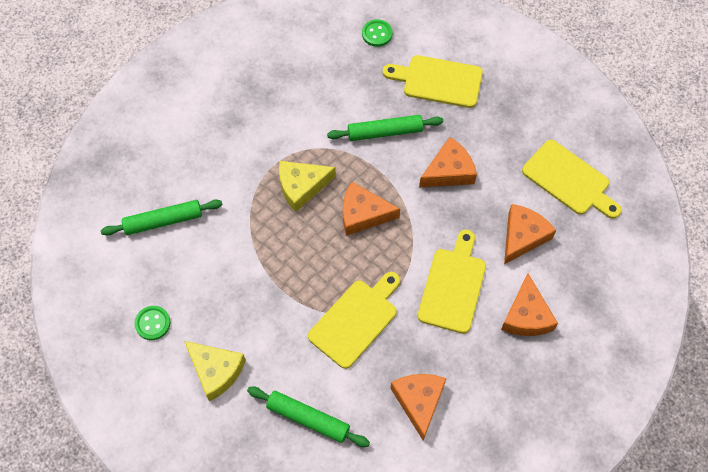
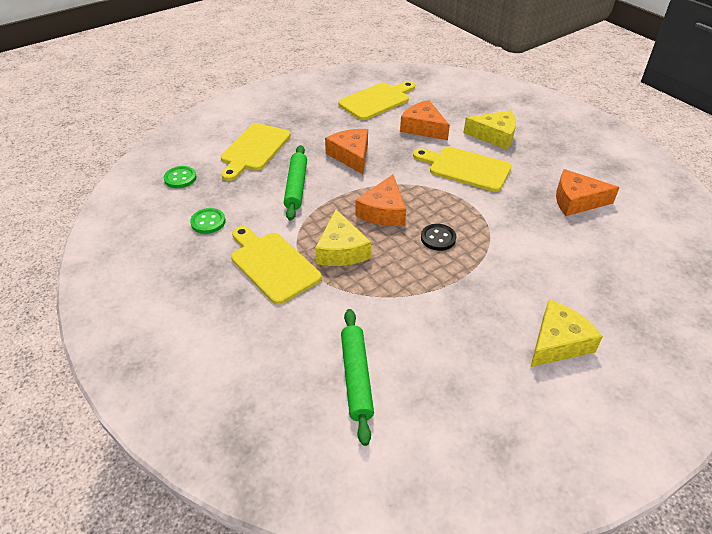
camera: 80 degrees left, 20 degrees down
(152, 323) = (498, 400): green button -> green button (208, 222)
(308, 418) = (603, 273): green rolling pin -> none
(332, 266) = (438, 238): none -> black button
(355, 320) = (497, 229): yellow cutting board -> yellow cutting board (272, 265)
(526, 315) = (495, 136): orange cheese -> yellow cheese

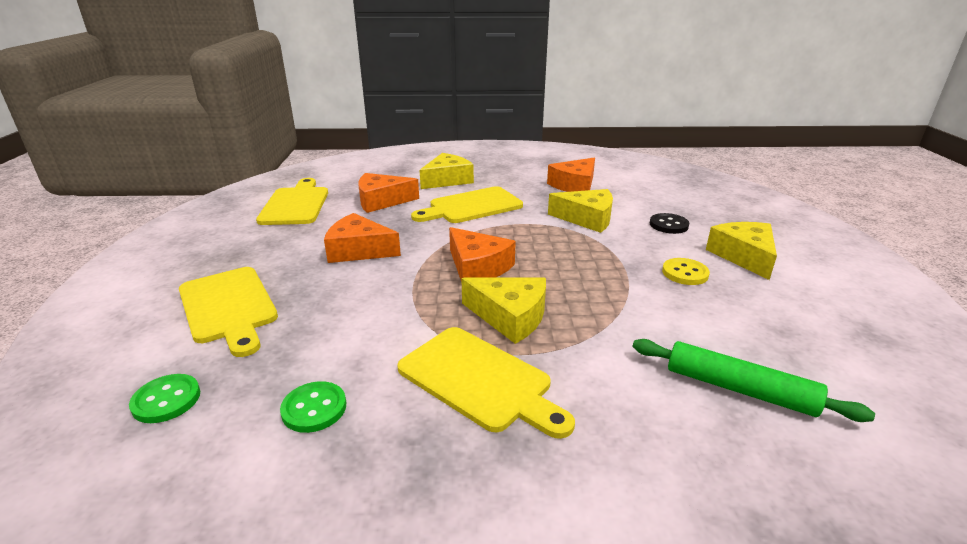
camera: 55 degrees left, 15 degrees down
(272, 265) = (479, 380): yellow cutting board -> yellow cutting board turned 135 degrees counterclockwise
(296, 187) = (355, 304): green rolling pin -> none
(438, 238) = (555, 255): black button -> black button (668, 225)
(486, 314) = (685, 273): none -> yellow button
(518, 231) = (587, 219): none -> yellow cheese

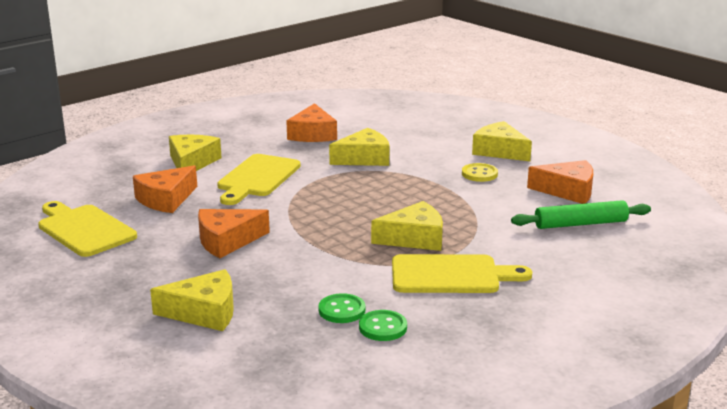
camera: 40 degrees left, 5 degrees down
(166, 400) = (281, 367): green button -> green button (342, 310)
(229, 307) = (204, 312): yellow cutting board -> yellow cheese
(477, 267) = (342, 219): orange cheese -> orange cheese (568, 191)
(668, 225) = (427, 145): black button -> none

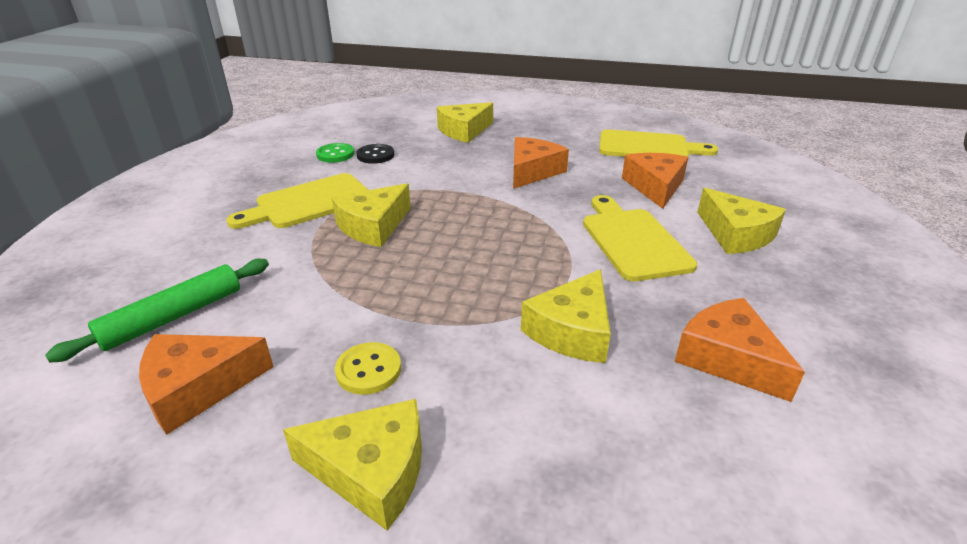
camera: 145 degrees right, 10 degrees up
(342, 310) = (375, 155): green button -> black button

